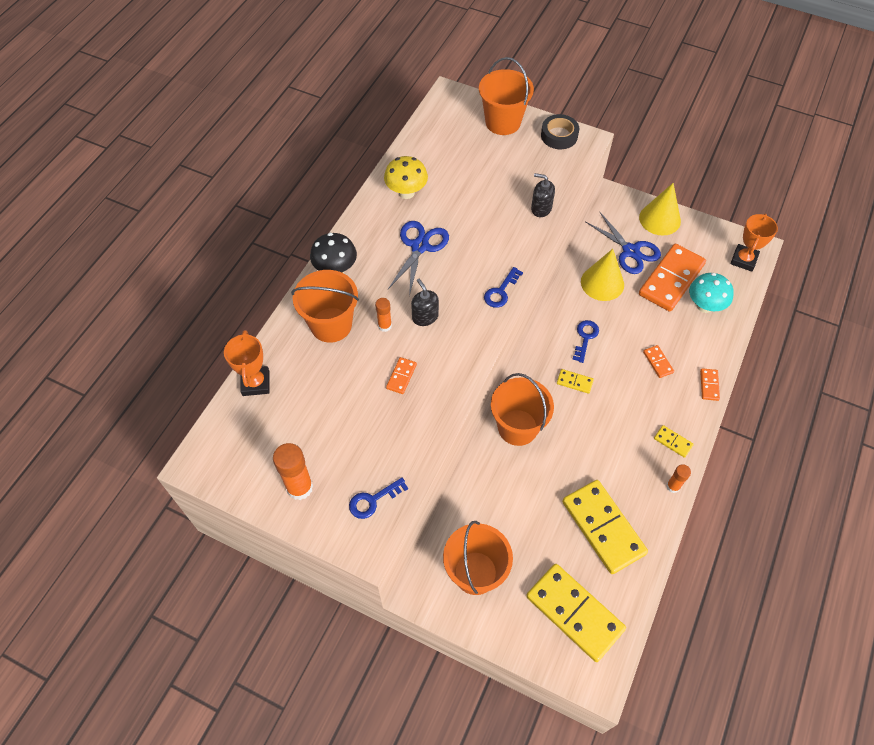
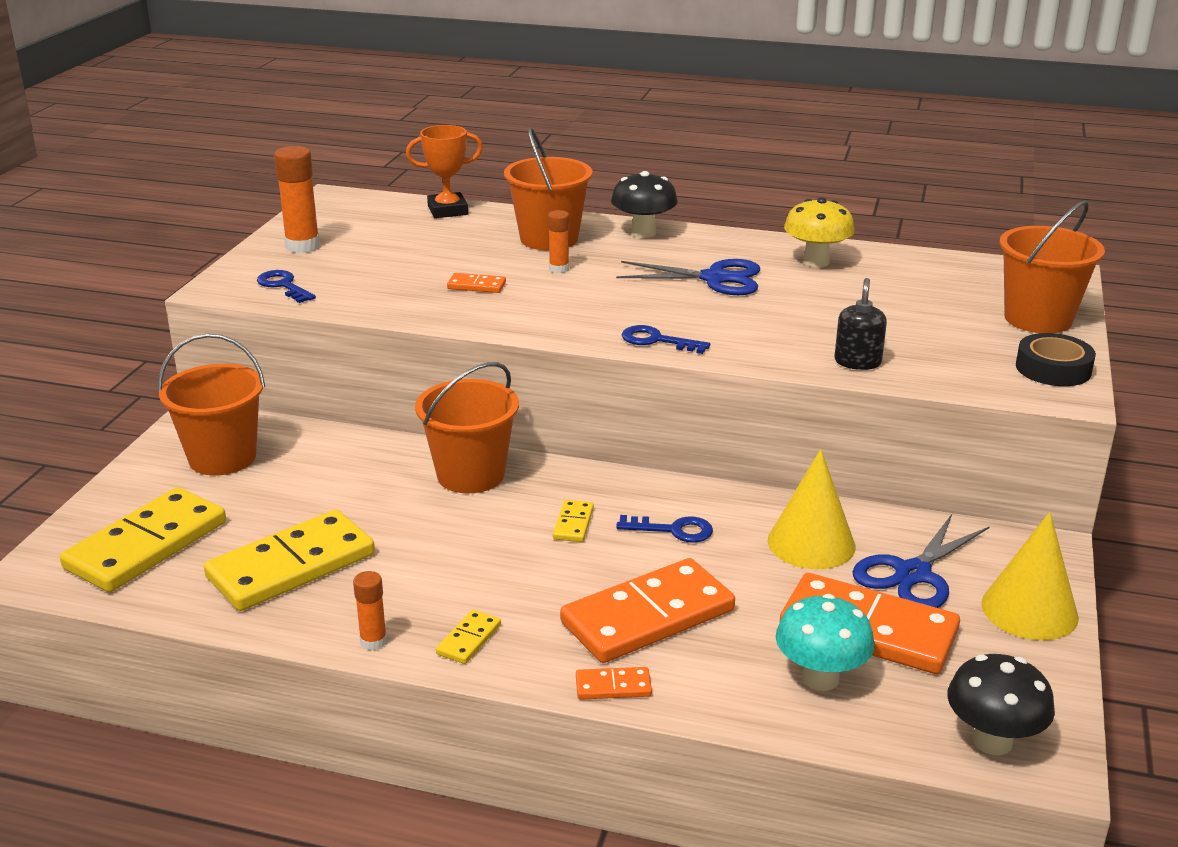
camera: 80 degrees right, 30 degrees down
(425, 317) = (585, 292): black soap dispenser -> none
(658, 362) = (648, 617): orange domino -> orange domino, size x2.34
(743, 260) = (992, 741): orange trophy -> black mushroom

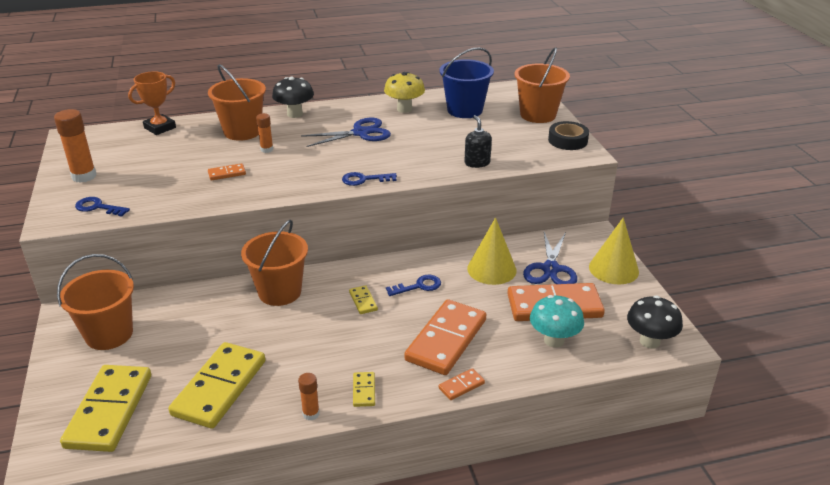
camera: 30 degrees left, 5 degrees up
(914, 284) = (465, 110): none -> blue bucket

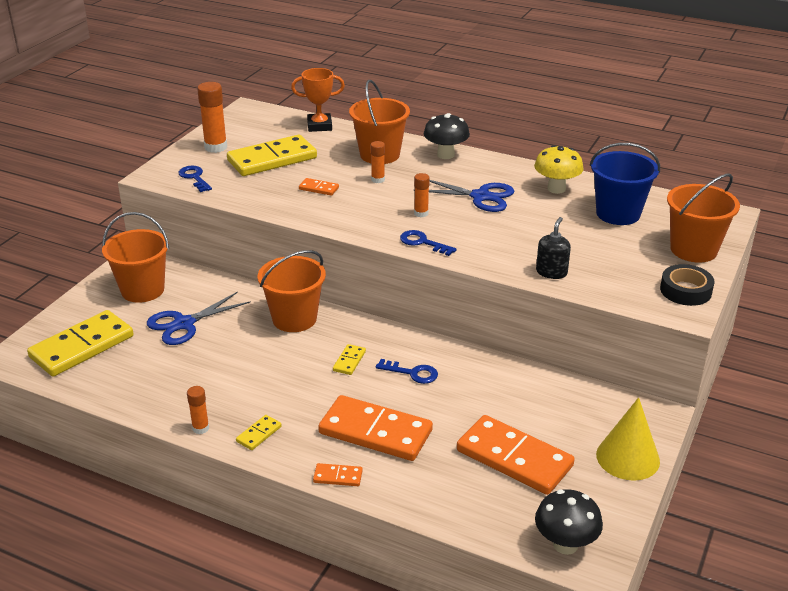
camera: 40 degrees right, 0 degrees up
(220, 388) = (165, 371): yellow domino -> yellow domino (272, 159)
(334, 160) = (421, 213): none -> orange glue stick
(446, 340) = (375, 432): orange domino -> orange domino turned 45 degrees clockwise
(491, 269) = (500, 392): yellow cone -> none
(550, 269) = (559, 423): blue scissors -> blue scissors (184, 324)
(554, 340) = (470, 488): turquoise mushroom -> none

